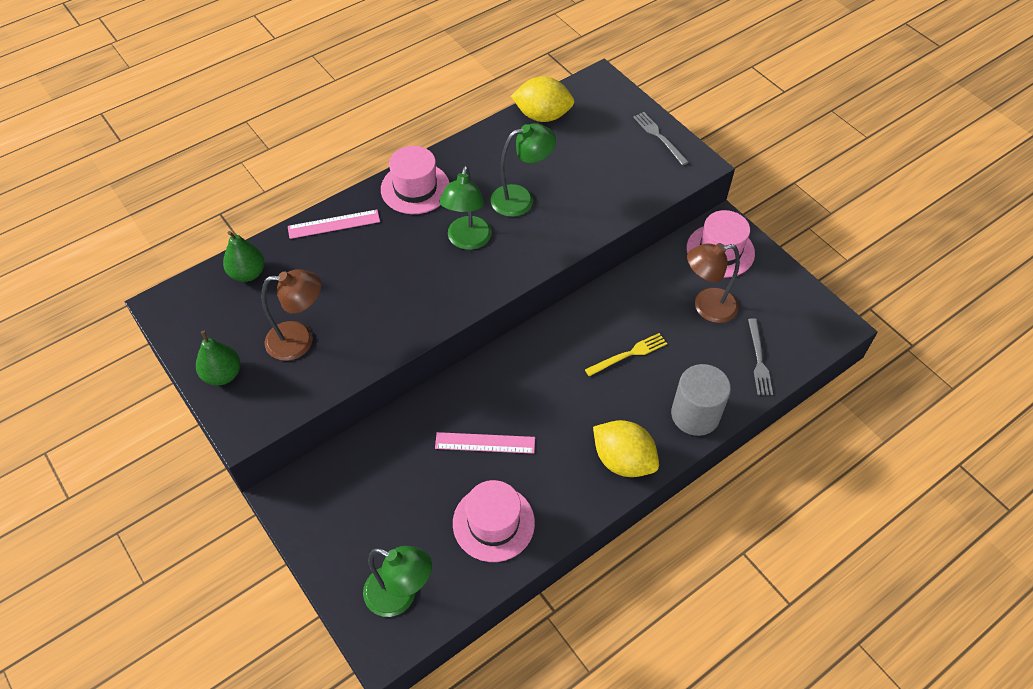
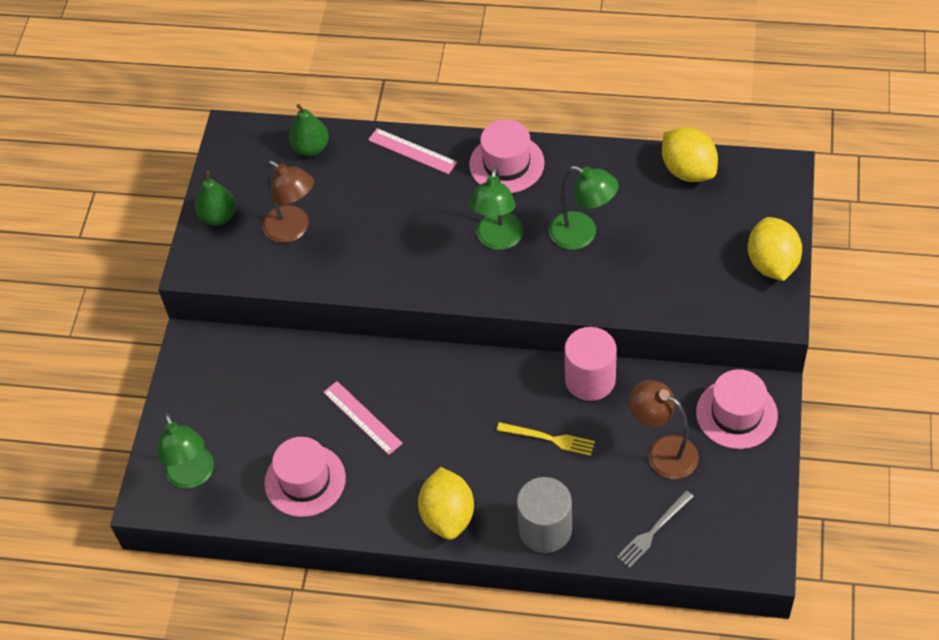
camera: 50 degrees right, 0 degrees up
(467, 241) = (498, 240): green lamp -> green lamp turned 45 degrees counterclockwise
(610, 297) = (590, 380): none -> pink cylinder
(659, 137) = (772, 264): grey fork -> yellow lemon

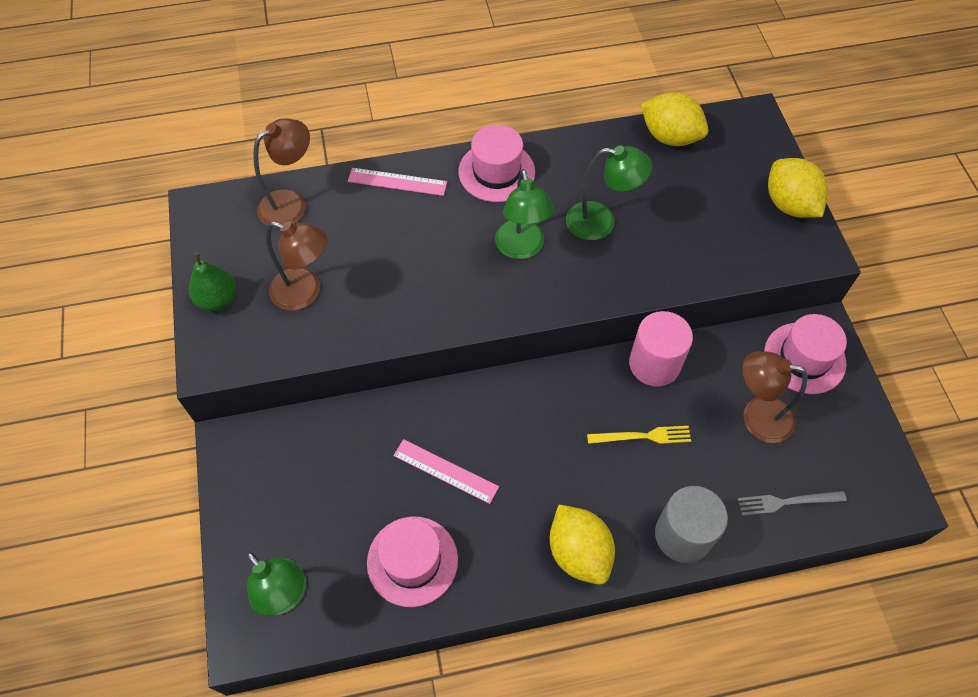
camera: 25 degrees left, 5 degrees up
(311, 148) = (291, 203): green pear -> brown lamp
(653, 531) = (787, 502): grey fork -> grey fork turned 60 degrees clockwise

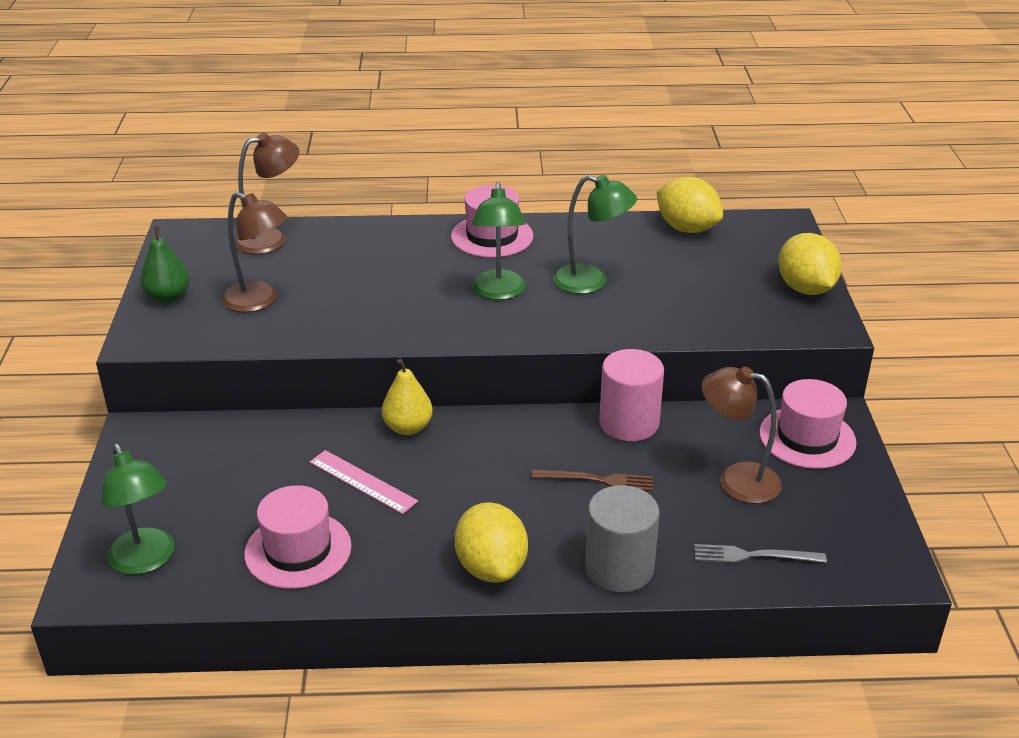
camera: 10 degrees right, 25 degrees down
(397, 181) = (385, 234): pink ruler -> none
(467, 399) = (408, 427): none -> yellow pear
(643, 436) = (597, 480): yellow fork -> brown fork

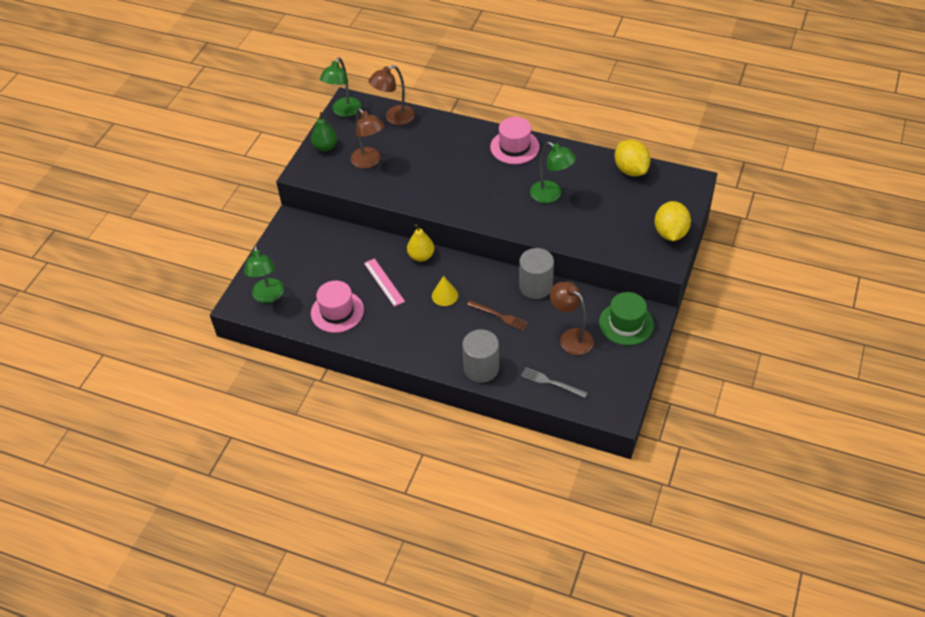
camera: 25 degrees right, 15 degrees up
(271, 239) = (394, 118): brown lamp -> brown lamp turned 150 degrees clockwise
(484, 474) = (445, 295): none -> yellow cone
(491, 567) = (421, 349): yellow lemon -> none
(498, 292) = (496, 189): green lamp -> green lamp (344, 111)
(629, 423) = (535, 286): pink cylinder -> grey cylinder
(807, 438) = (626, 323): pink hat -> green hat

